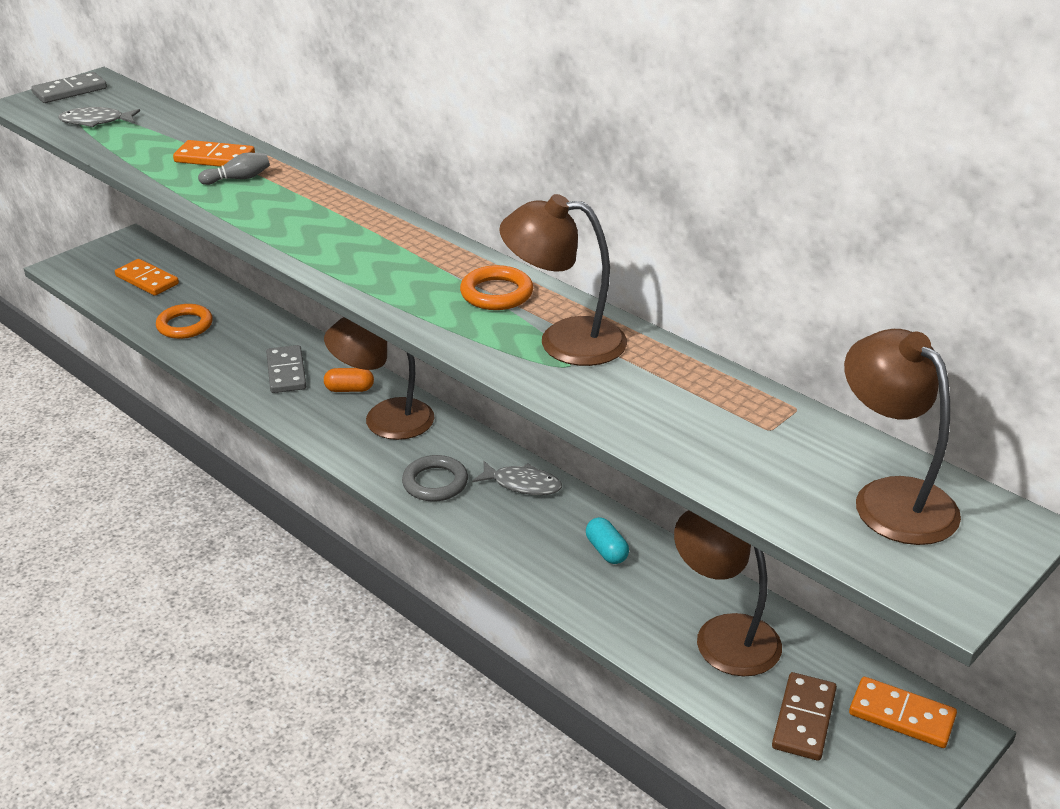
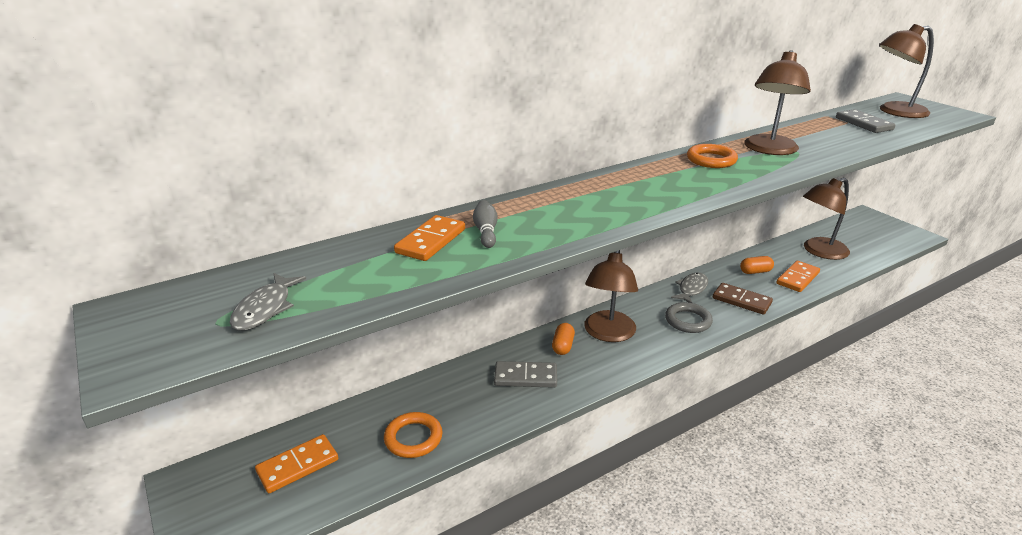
camera: 75 degrees left, 5 degrees down
(70, 91) = (134, 329): grey domino -> grey domino (864, 124)
(606, 550) = (755, 271): turquoise capsule -> orange capsule
(804, 719) = (873, 243): brown domino -> brown domino (741, 301)
(901, 715) = (862, 223): orange domino -> orange domino (797, 278)

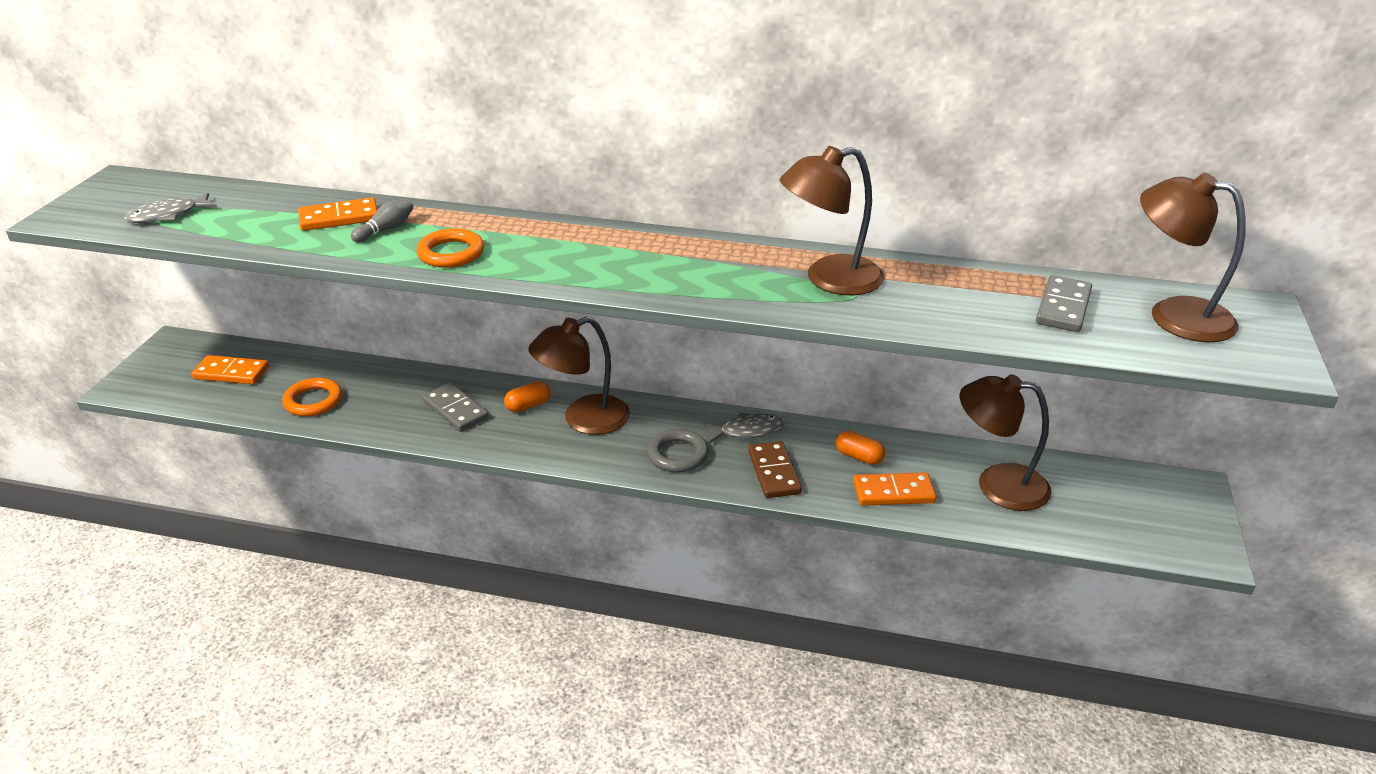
camera: 45 degrees right, 5 degrees up
(711, 160) = (733, 260): orange ring -> orange ring (451, 253)

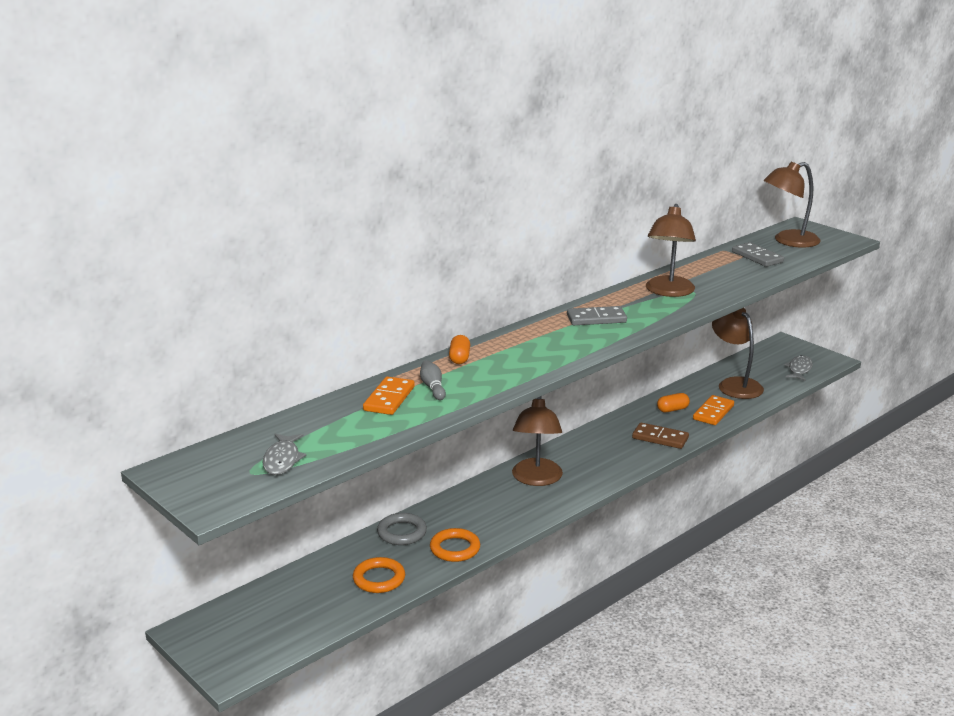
camera: 55 degrees left, 10 degrees down
(231, 373) = (283, 609): orange domino -> none
(451, 253) = (500, 375): orange ring -> orange ring (455, 548)
(455, 410) = (466, 522): grey domino -> grey domino (596, 319)
(528, 405) = (495, 493): orange capsule -> orange capsule (459, 358)
(677, 455) = (610, 461): grey ring -> grey ring (402, 532)
(747, 431) = (611, 431): grey fish -> grey fish (799, 369)
(997, 484) = (735, 384): brown lamp -> brown lamp turned 105 degrees clockwise

